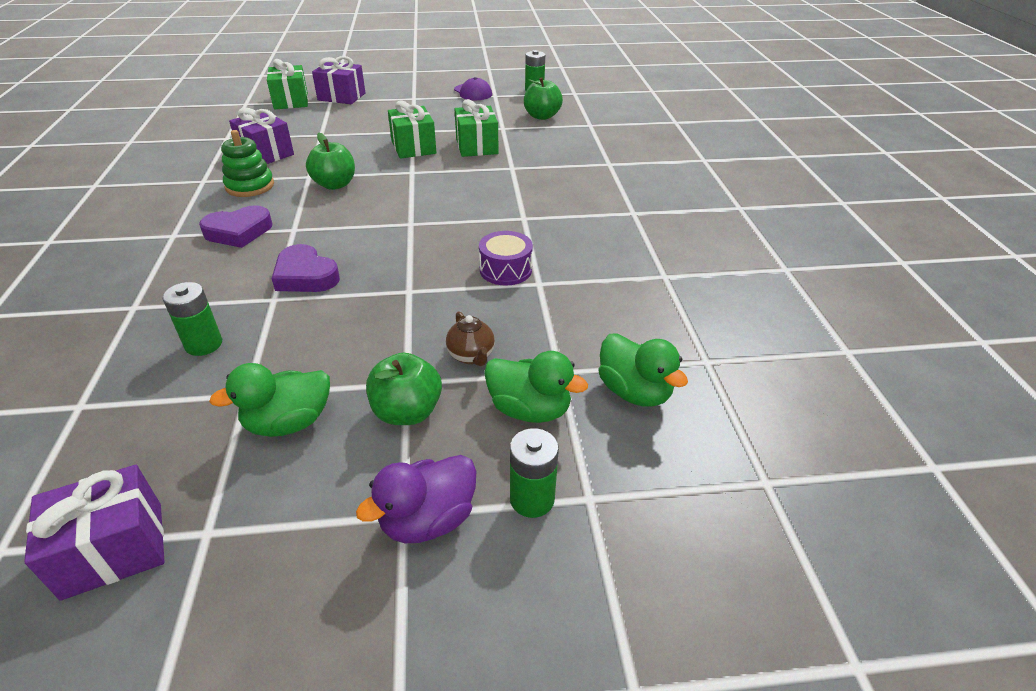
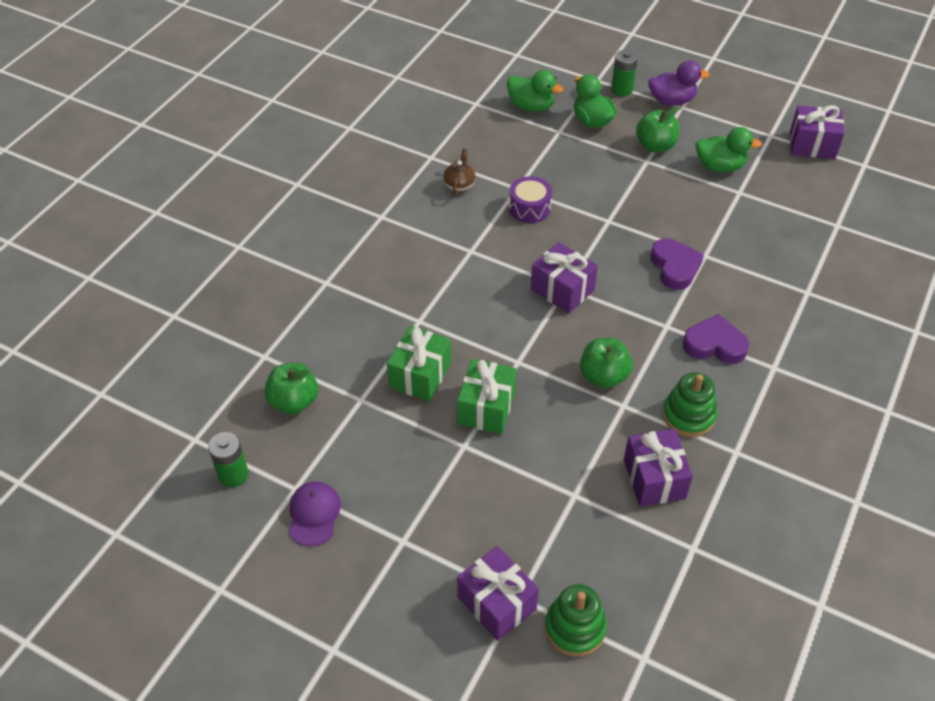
camera: 145 degrees left, 10 degrees up
(204, 344) = (759, 237): green battery -> none
(291, 101) = (575, 628): green gift -> green stacking toy
(412, 220) = (562, 290): none -> purple gift
(471, 356) = (600, 160): brown teapot -> brown teapot (459, 186)
(634, 392) = (531, 106): green duck -> green duck turned 120 degrees clockwise

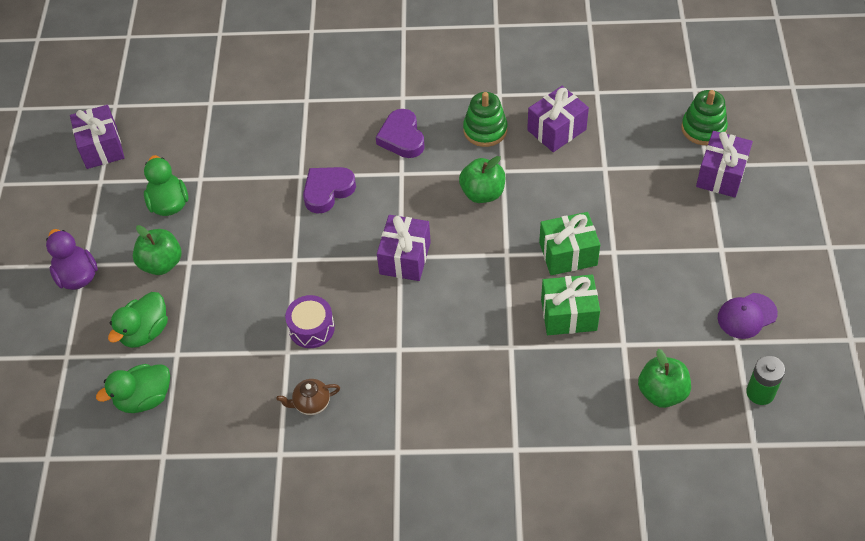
camera: 115 degrees left, 5 degrees up
(531, 106) = (144, 398): green duck -> green duck turned 120 degrees counterclockwise
(622, 89) = (75, 327): green battery -> none

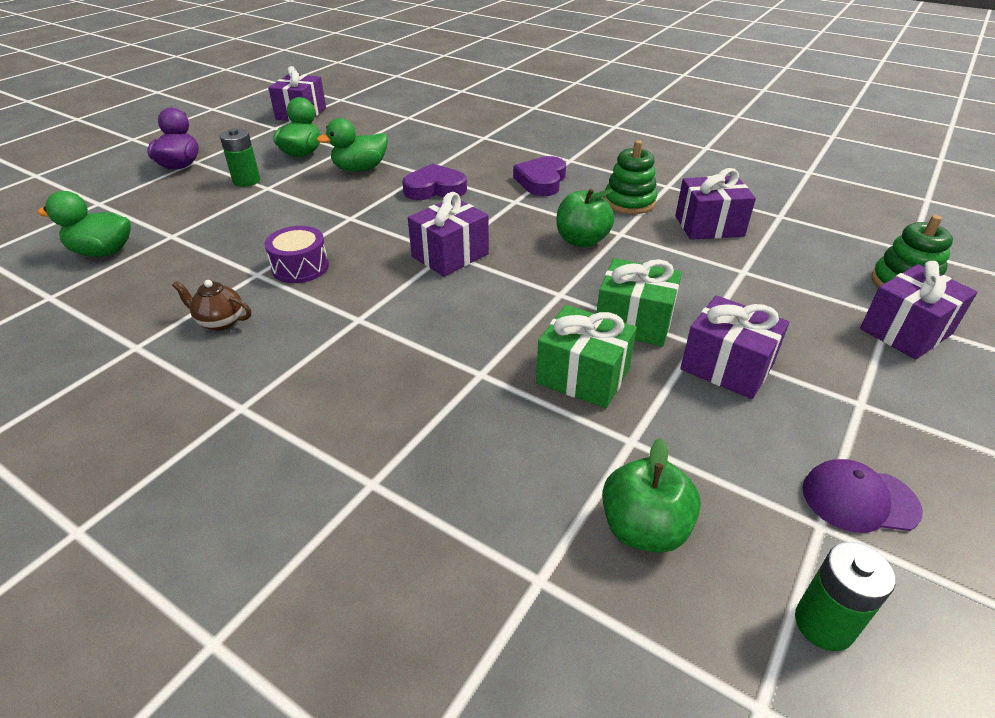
camera: 30 degrees right, 15 degrees down
(145, 332) = (172, 213): green duck -> green duck (360, 169)
(161, 263) = (246, 181): green apple -> green battery
(641, 261) = (727, 367): none -> purple gift

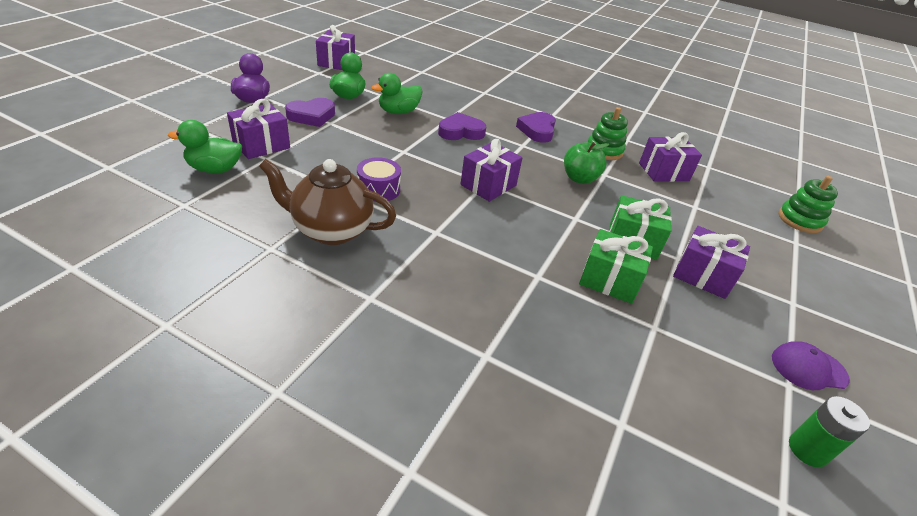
camera: 10 degrees left, 0 degrees up
(220, 322) = (331, 230): brown teapot -> brown teapot, size x2.11
(246, 181) = (312, 116): green battery -> purple heart
(644, 529) = (680, 388): green apple -> none
(906, 331) = (809, 254): purple gift -> purple gift (261, 145)

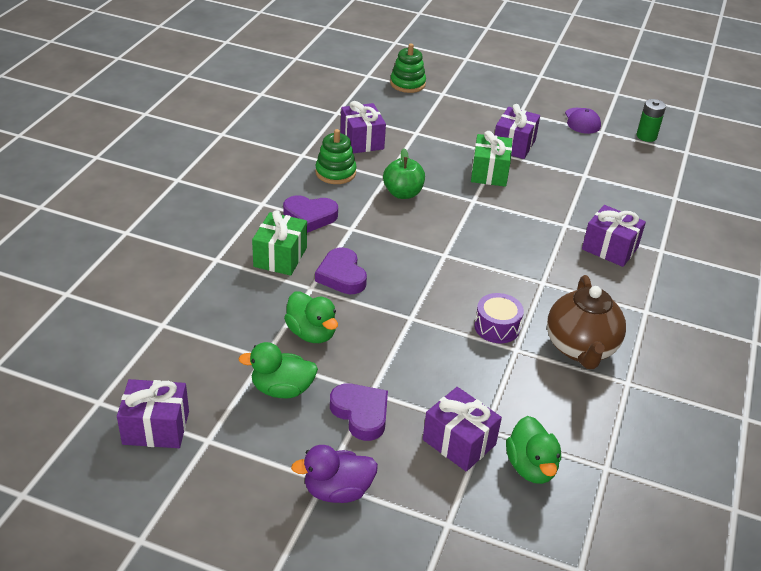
camera: 95 degrees left, 0 degrees up
(488, 185) = (447, 252): purple gift -> purple gift (609, 248)
(609, 280) = (547, 190): green gift -> green gift (280, 257)

